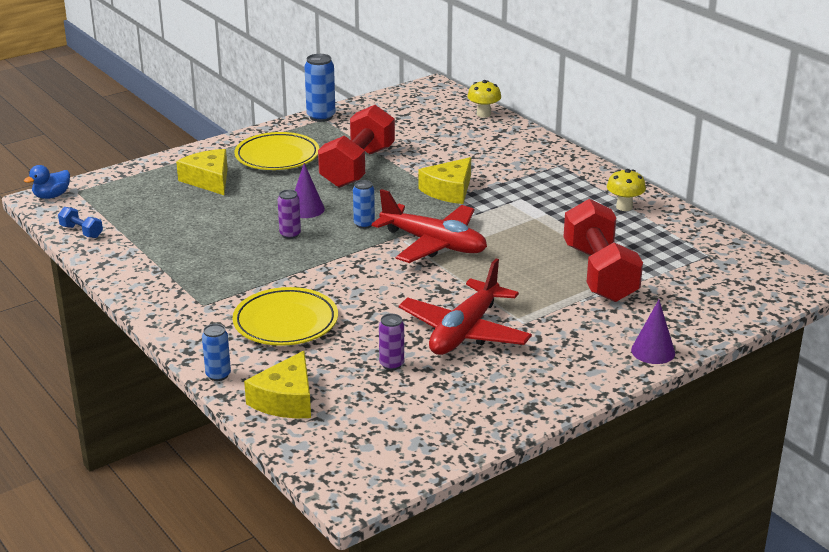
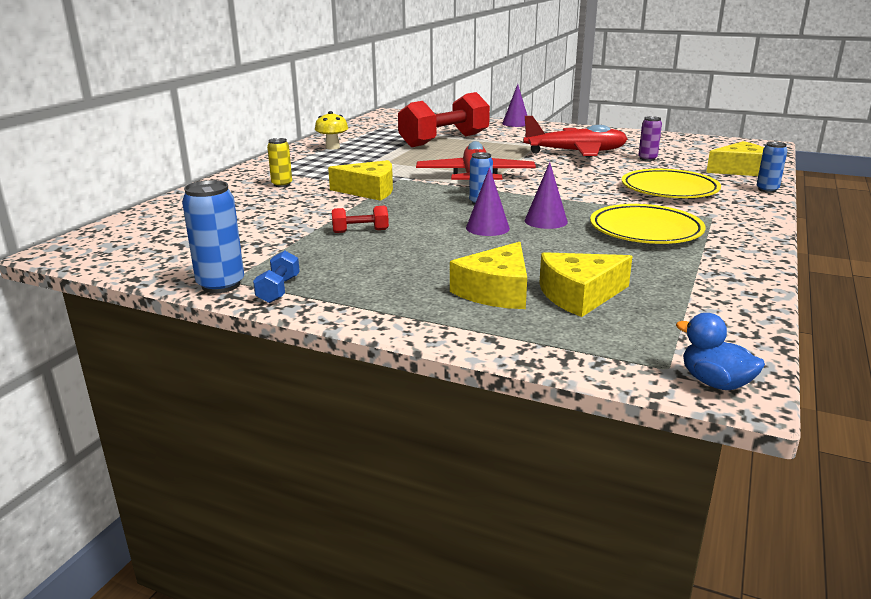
camera: 120 degrees left, 5 degrees down
(51, 196) = (715, 382): blue duck -> blue duck turned 150 degrees counterclockwise
(81, 231) = (737, 316): blue dumbbell -> blue dumbbell (278, 290)
(169, 200) = (579, 295): none -> yellow cheese
(277, 156) = (379, 274): yellow plate -> yellow plate (645, 230)
(290, 234) = (546, 221): purple can -> purple cone
(357, 167) = (360, 231): red dumbbell -> red dumbbell, size x0.41
(483, 114) = (156, 212): yellow mushroom -> none
(508, 162) = (282, 184): none -> yellow can

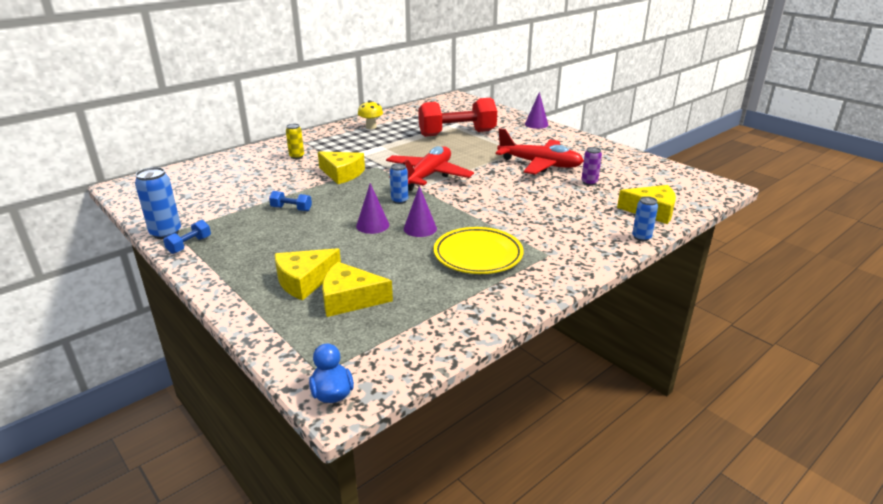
camera: 25 degrees right, 5 degrees up
(360, 231) = (291, 209): red dumbbell -> blue dumbbell
(669, 190) = (557, 219): yellow plate -> none

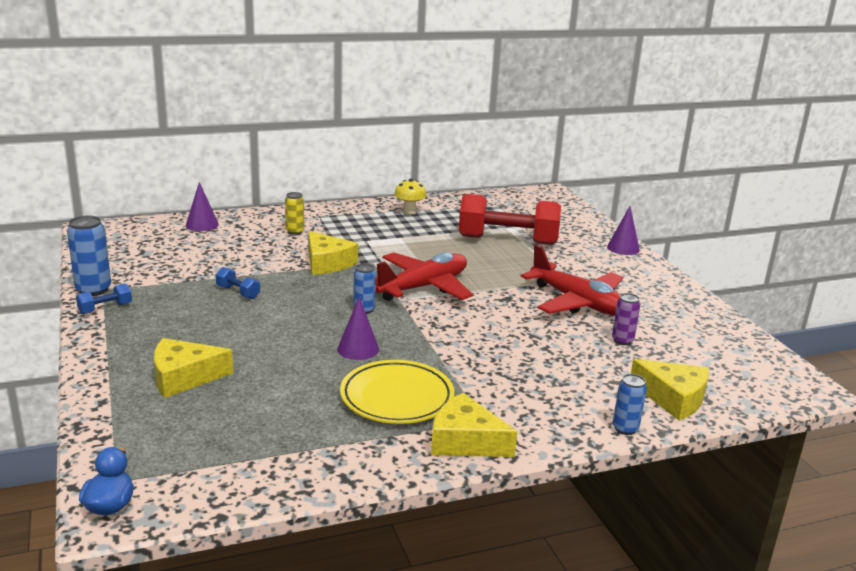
camera: 20 degrees right, 5 degrees down
(350, 299) = (213, 410): yellow cheese -> yellow cheese (465, 441)
(372, 225) = (308, 332): purple cone -> purple cone (202, 225)

